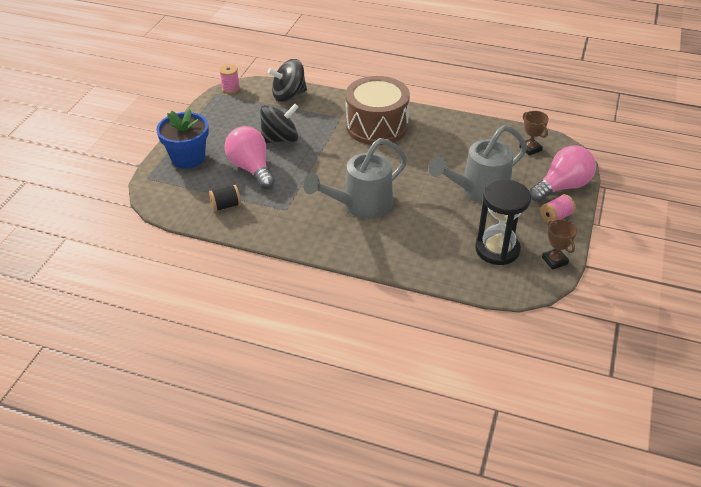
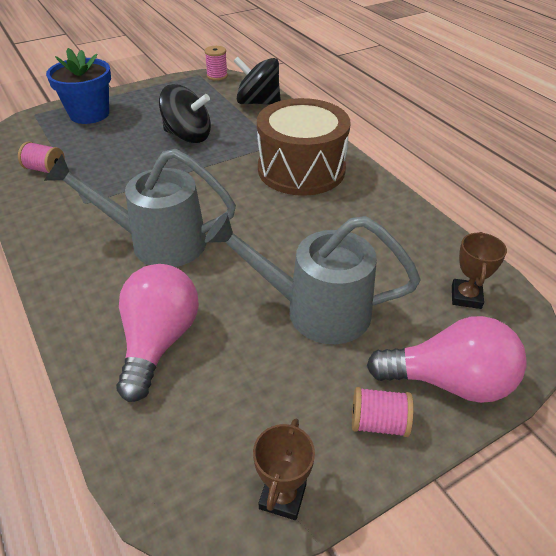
camera: 40 degrees right, 0 degrees up
(226, 206) = (45, 169): black spool -> pink spool
(251, 168) = (121, 148): pink light bulb -> pink light bulb (159, 341)
(497, 249) = (225, 410): black hourglass -> none

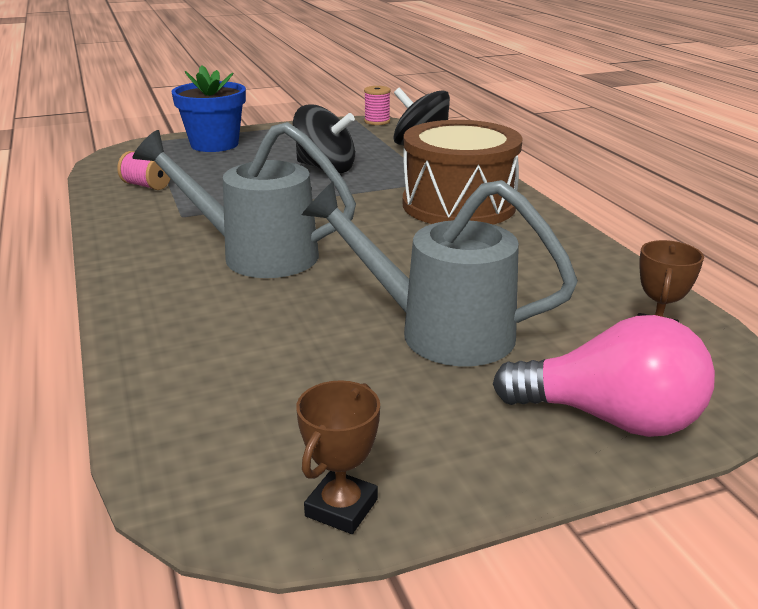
camera: 10 degrees right, 15 degrees down
(159, 341) = (228, 342): pink light bulb -> none
(378, 423) = (497, 449): pink spool -> none

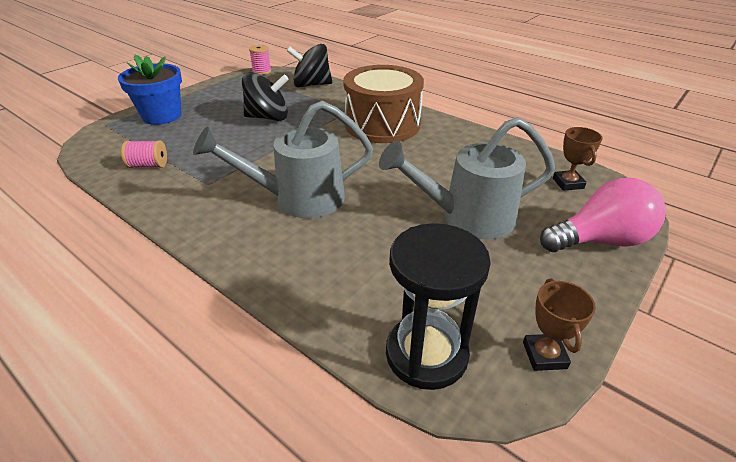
camera: 30 degrees left, 10 degrees up
(201, 446) = (426, 354): none -> black hourglass

